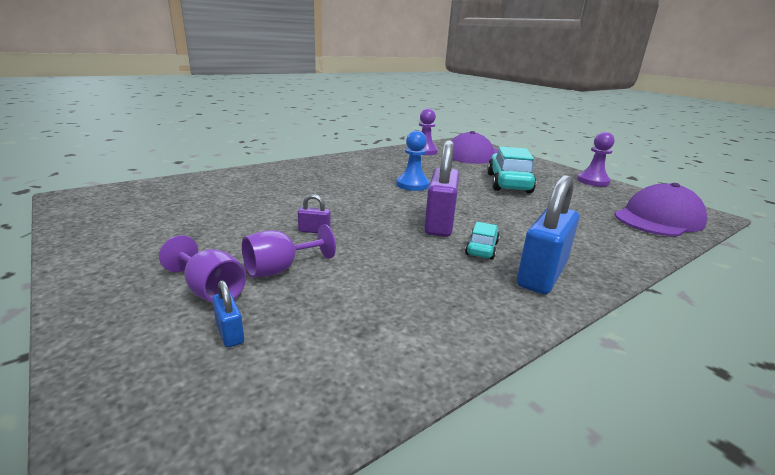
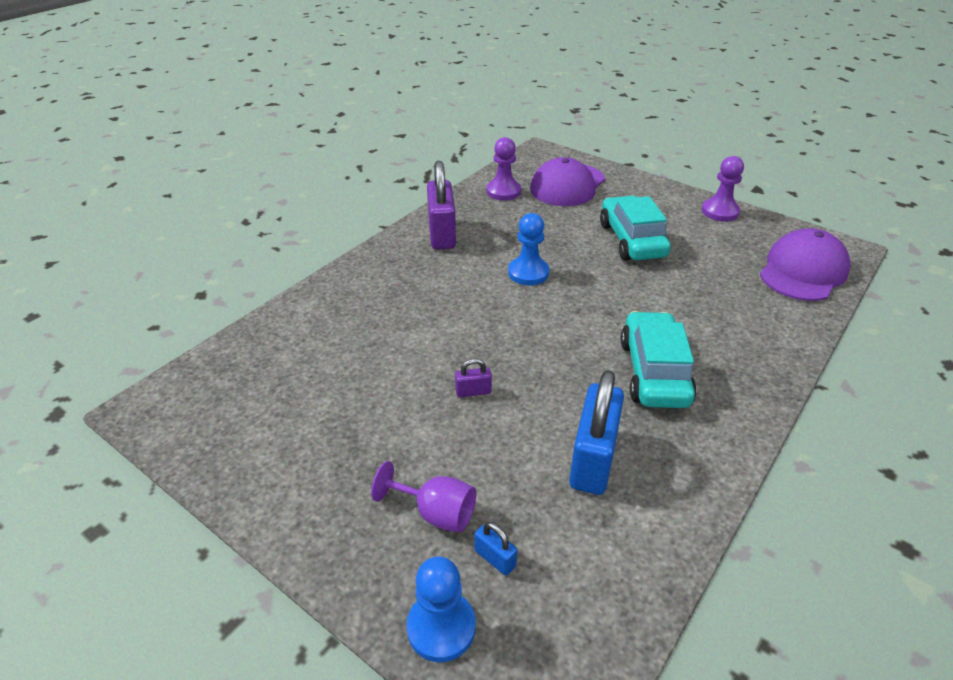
camera: 15 degrees left, 15 degrees up
(125, 371) = (441, 627): none -> blue pawn
(280, 269) = (480, 462): purple goblet -> none
(439, 223) = (594, 341): purple padlock -> purple padlock (442, 234)
(481, 248) = (654, 372): turquoise car -> turquoise car, size x1.97
(542, 275) = (723, 396): blue padlock -> blue padlock (593, 460)

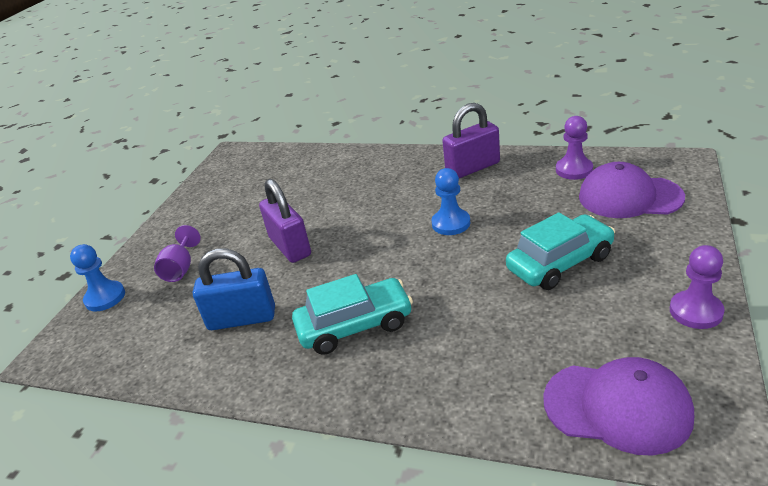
camera: 75 degrees right, 5 degrees down
(473, 392) = (290, 246): purple padlock -> purple padlock, size x2.29
(495, 558) = (151, 301): blue padlock -> none

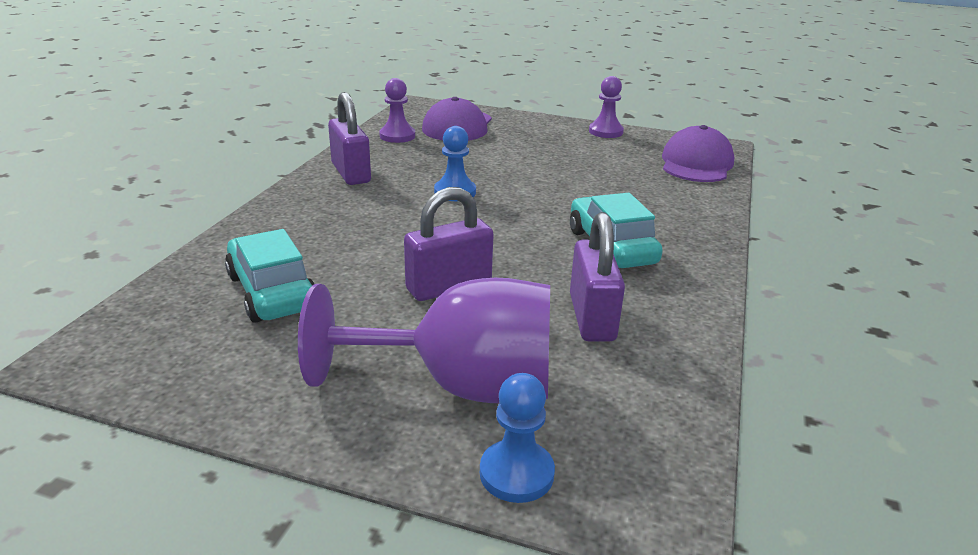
camera: 95 degrees left, 5 degrees down
(181, 269) = (461, 385): purple goblet -> purple goblet, size x2.24
(242, 318) = (592, 318): blue padlock -> purple padlock
(560, 263) = (539, 158): turquoise car -> turquoise car (272, 292)

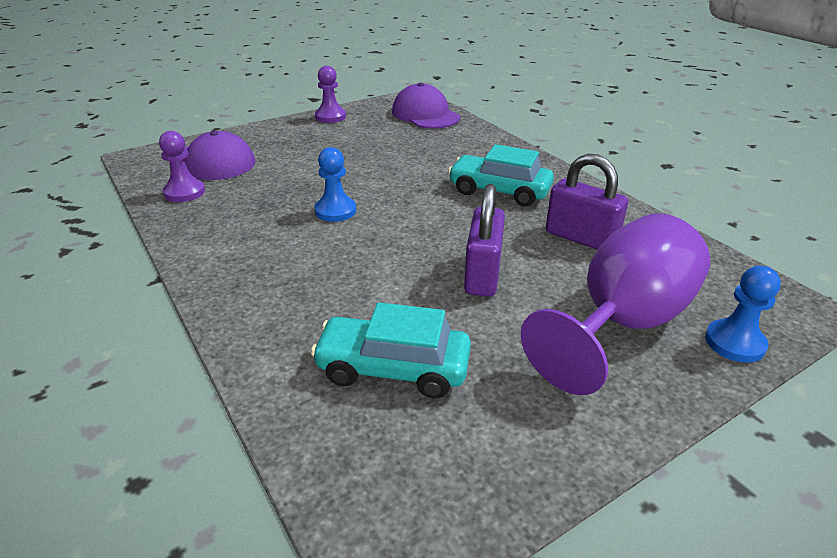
camera: 50 degrees left, 5 degrees up
(351, 173) = (221, 243): purple padlock -> none

